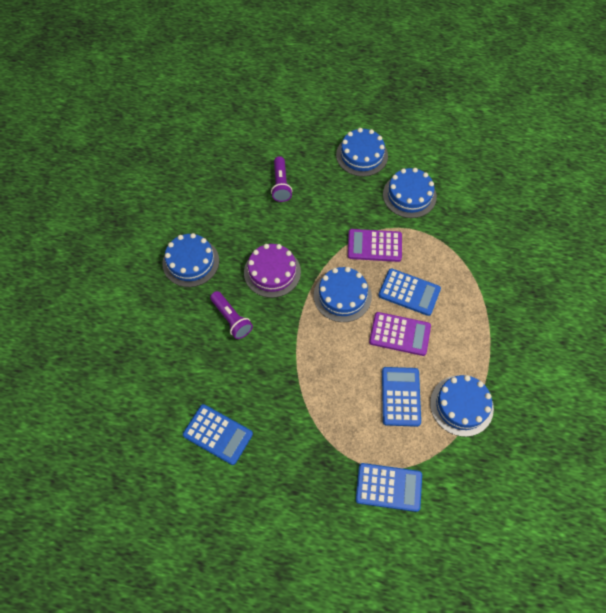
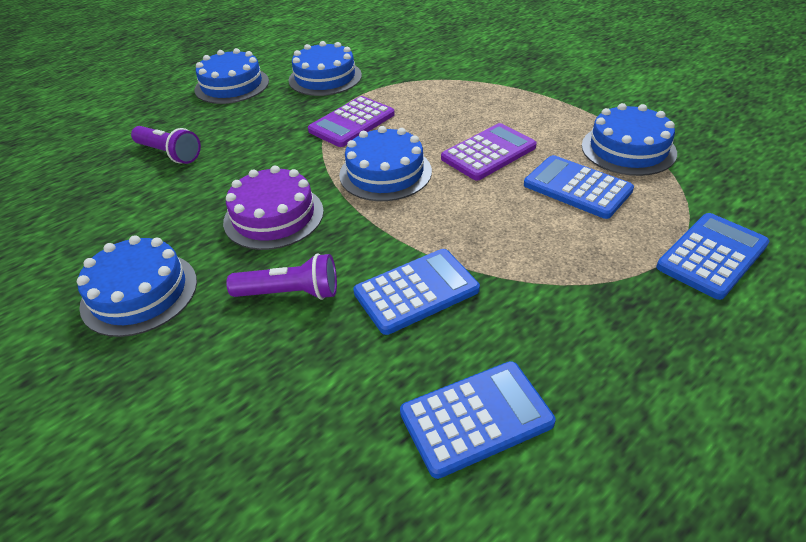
camera: 50 degrees left, 20 degrees down
(409, 292) = (441, 124): blue calculator -> blue calculator (416, 291)

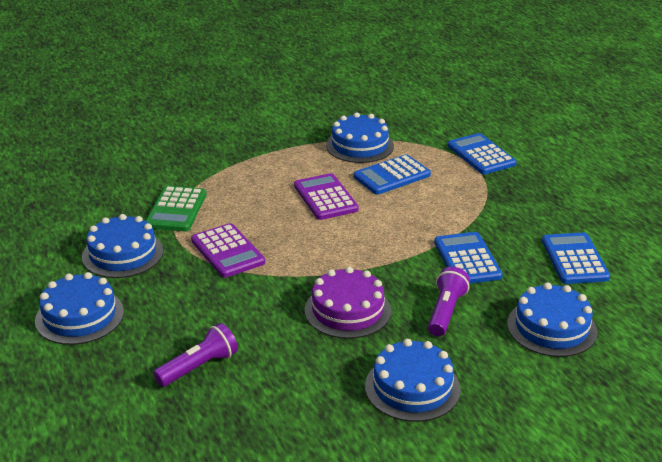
camera: 75 degrees left, 10 degrees down
(385, 173) = (321, 248): blue cake -> blue cake (551, 327)
(408, 81) = (176, 210): none -> green calculator

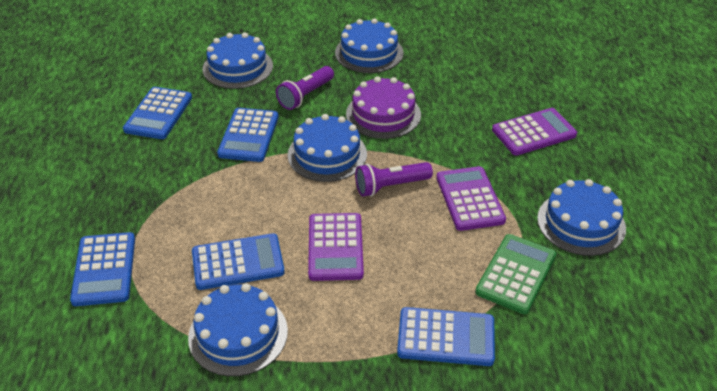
camera: 160 degrees left, 10 degrees up
(79, 316) = (619, 162): blue cake -> blue cake (327, 154)
(175, 327) = (533, 132): none -> purple calculator
(199, 367) = (518, 97): purple flashlight -> purple flashlight (390, 186)
(220, 169) = (446, 337): none -> blue calculator

